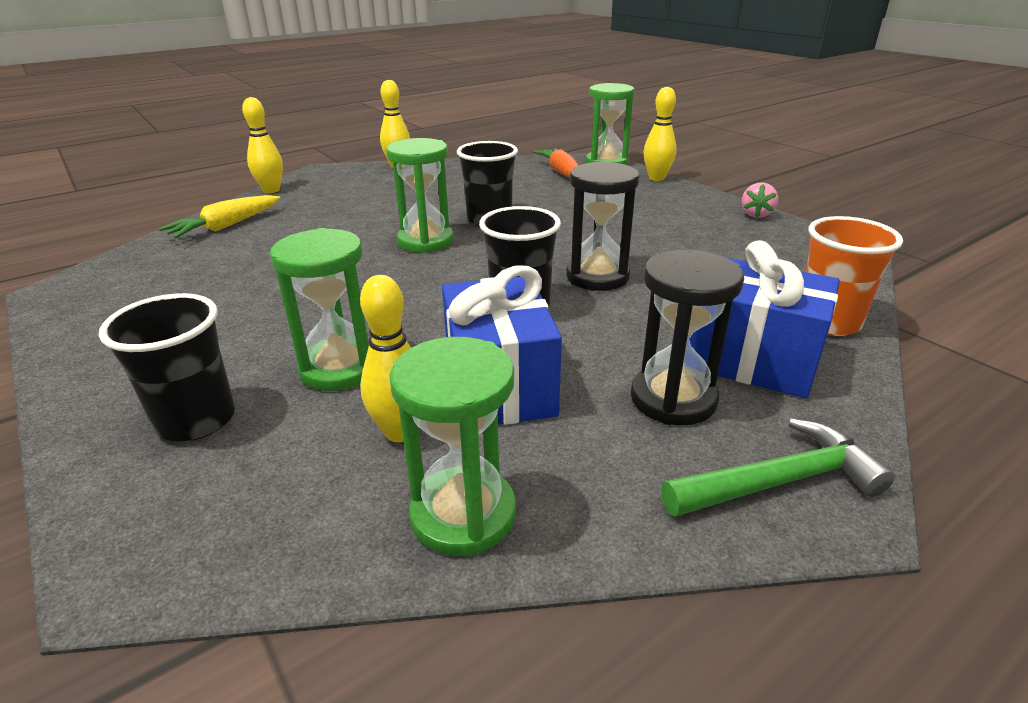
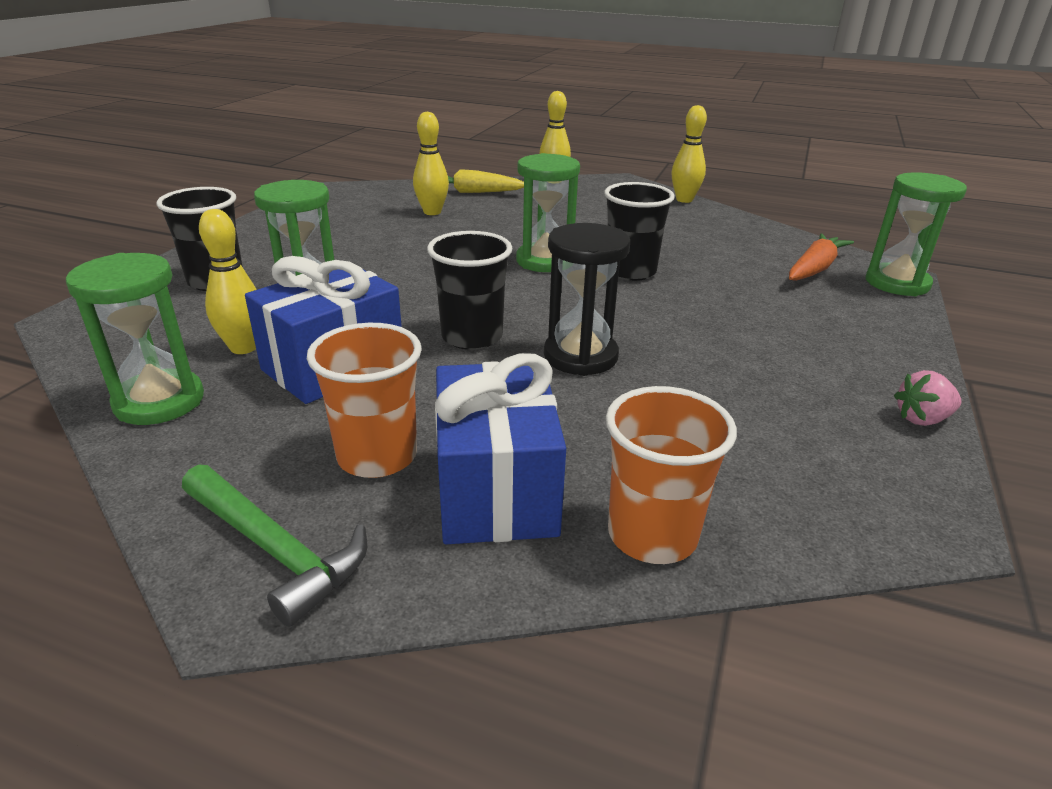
camera: 55 degrees right, 0 degrees up
(656, 178) = (911, 323): yellow bowling pin -> yellow bowling pin (432, 212)
(673, 399) = (377, 456): black hourglass -> orange cup

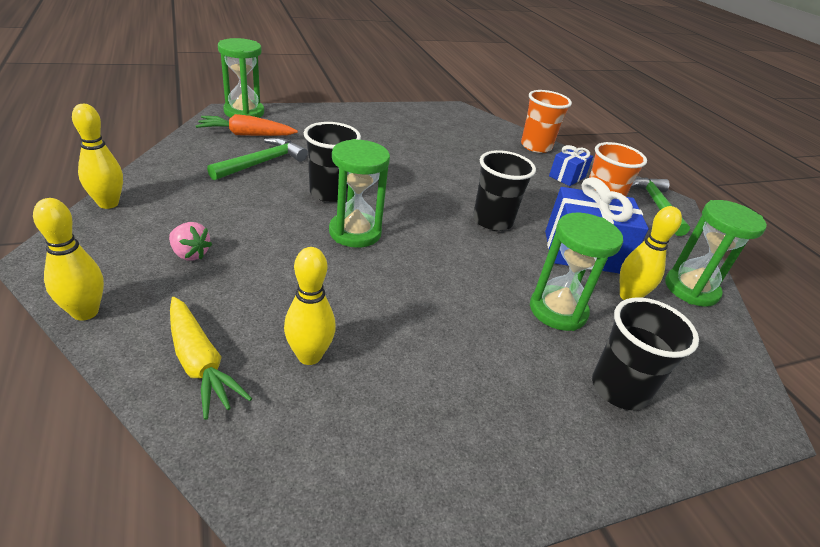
camera: 135 degrees left, 5 degrees up
(496, 490) = (567, 176): blue gift -> blue gift, size x0.54
(580, 356) = (459, 183): black hourglass -> none
(728, 260) = (262, 162): none -> green hammer
(922, 419) = (396, 109): pink strawberry -> pink strawberry (190, 254)

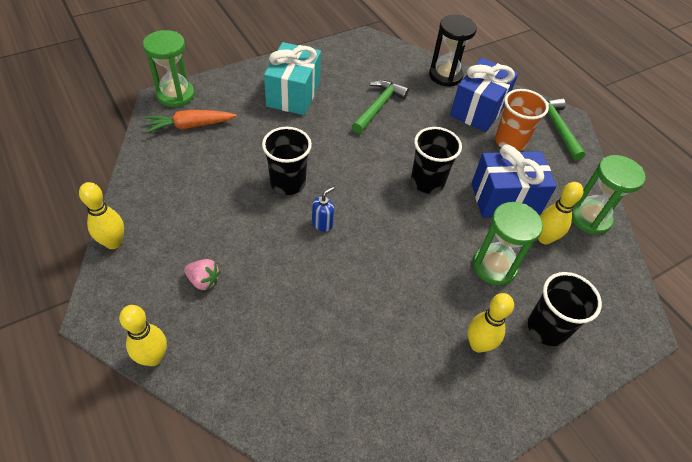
camera: 10 degrees left, 15 degrees up
(200, 363) = (255, 381): yellow carrot -> none
(262, 162) = (218, 159): green hammer -> green hammer (378, 106)
(309, 356) = (328, 355): yellow bowling pin -> yellow bowling pin (478, 344)
(355, 232) = (322, 223): green hourglass -> blue soap dispenser
(366, 132) = (293, 94): none -> turquoise gift
(536, 146) = (445, 75): orange cup -> black hourglass
(567, 176) = (478, 109): blue gift -> blue gift, size x1.84

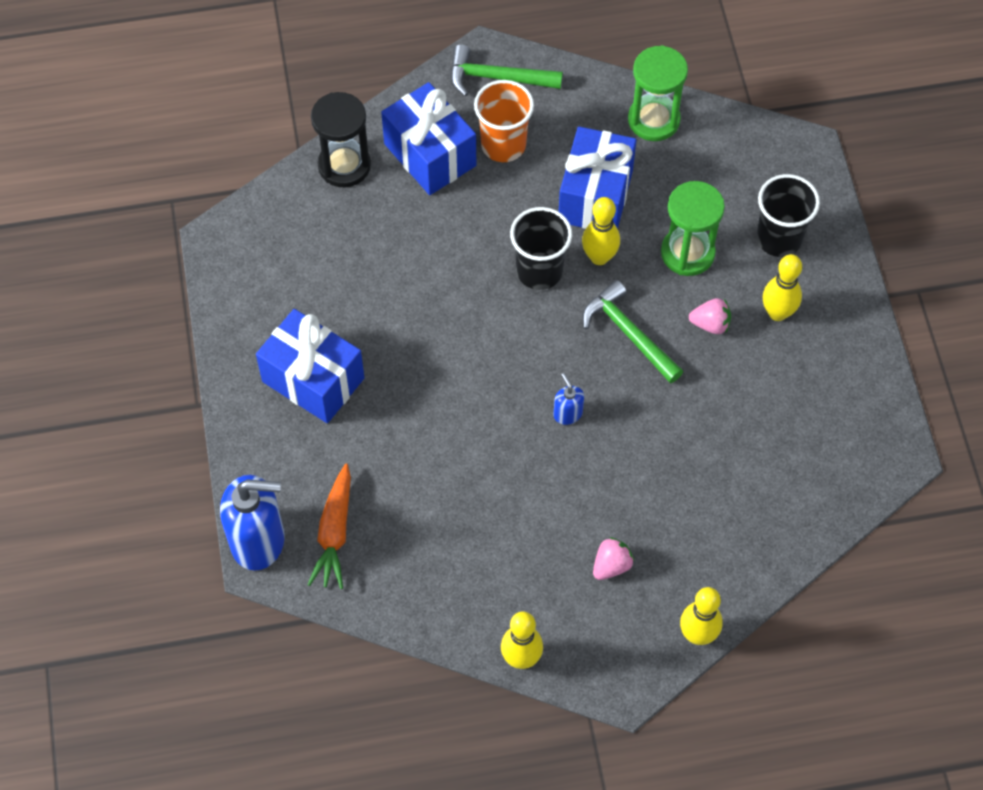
camera: 65 degrees left, 10 degrees up
(176, 95) = (258, 540): green hourglass -> blue soap dispenser
(288, 183) = (487, 434): black cup -> none
(293, 94) = (313, 380): turquoise gift -> blue gift
(378, 106) = (379, 277): green hammer -> green hammer (628, 333)
(441, 297) = (710, 324): none -> pink strawberry
(544, 238) = (666, 183): yellow bowling pin -> yellow bowling pin (599, 257)

